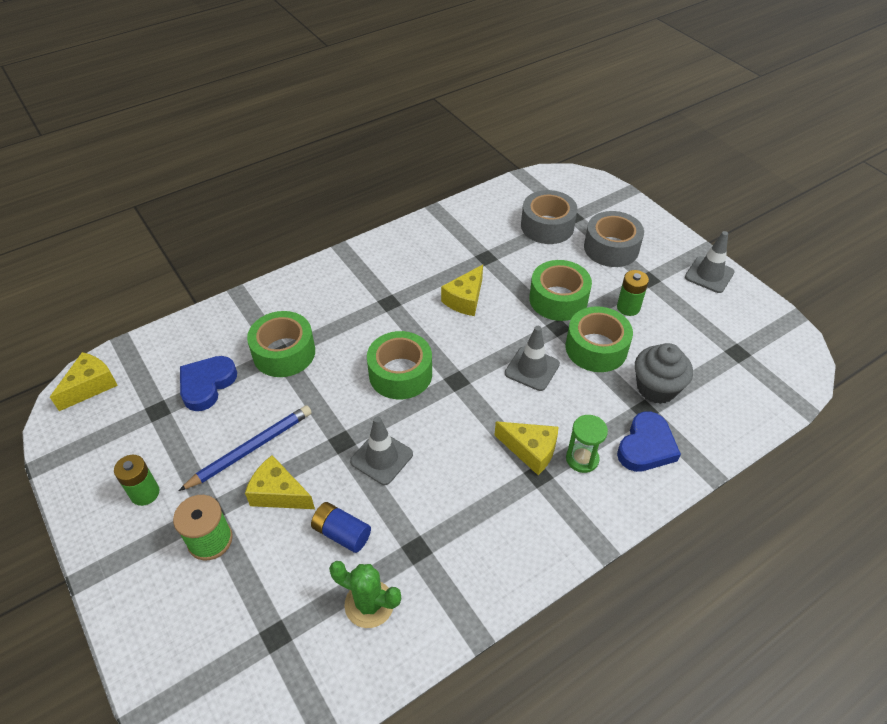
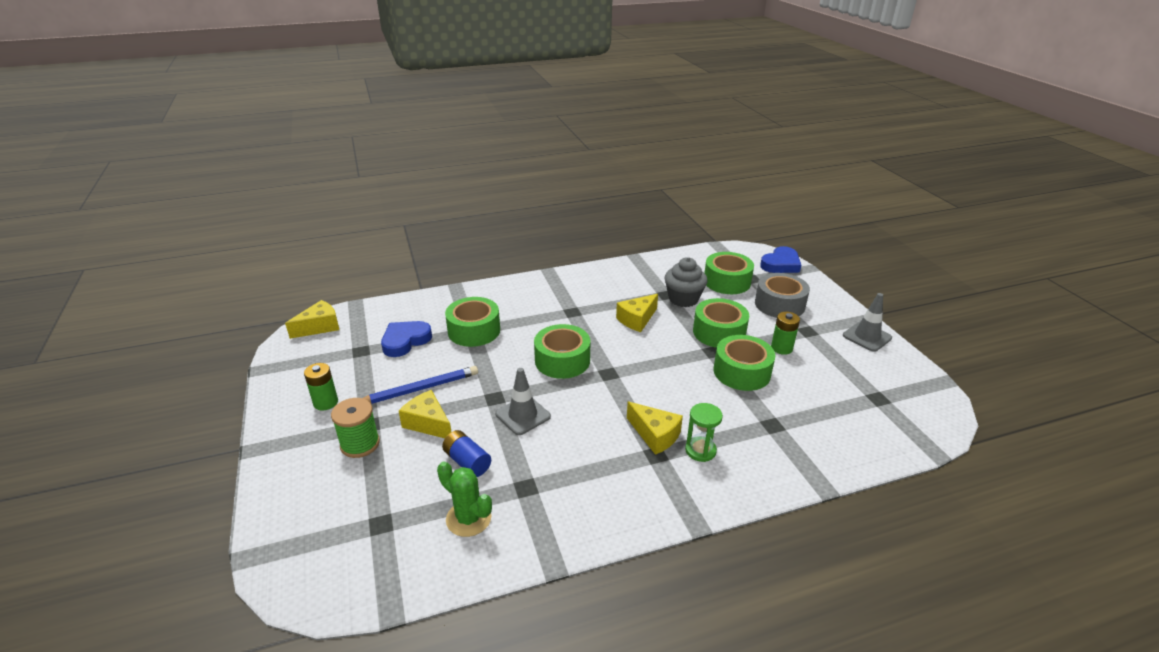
camera: 15 degrees right, 15 degrees down
(532, 369) = (678, 376): grey traffic cone -> none
(547, 226) = (727, 281): grey tape -> green tape
(646, 446) = (765, 453): blue heart -> blue heart (781, 264)
(656, 388) = (789, 411): grey cupcake -> grey cupcake (683, 299)

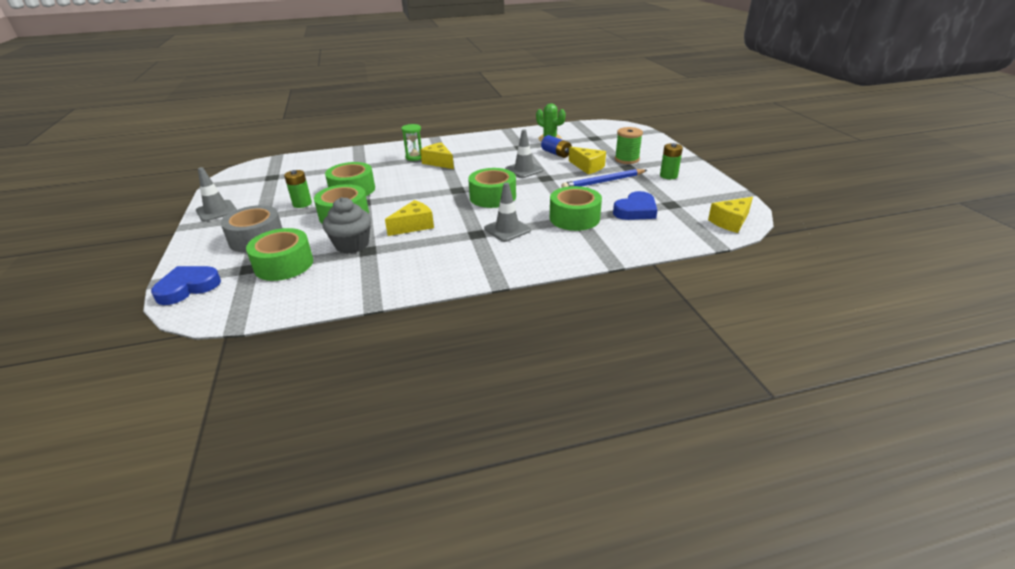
camera: 175 degrees left, 0 degrees up
(543, 316) = (507, 229): none -> grey traffic cone

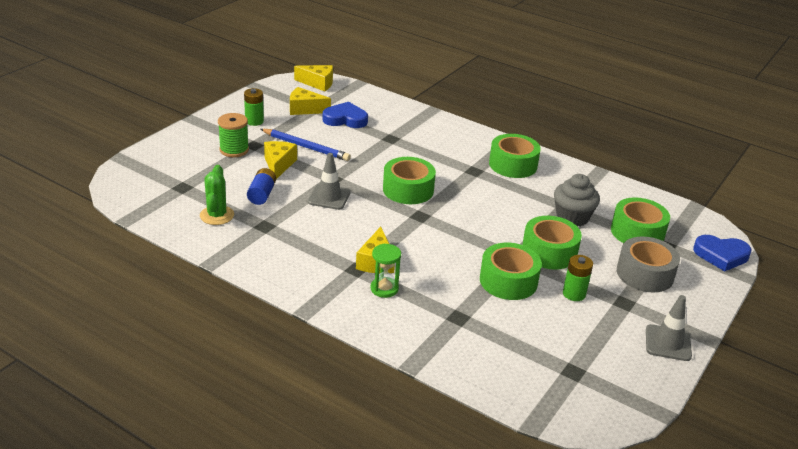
camera: 135 degrees left, 0 degrees up
(414, 226) = (507, 204): yellow cheese -> yellow cheese (305, 109)
(507, 229) = (449, 160): grey traffic cone -> none
(574, 218) = (392, 139): green tape -> green tape (513, 165)

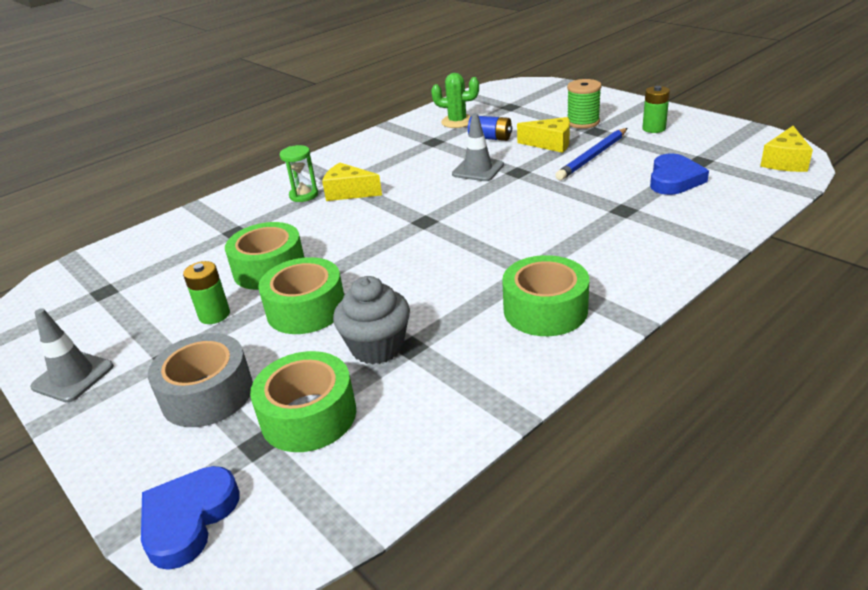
camera: 110 degrees right, 0 degrees up
(305, 109) = (696, 154): yellow cheese -> none
(408, 190) = (484, 216): green tape -> none

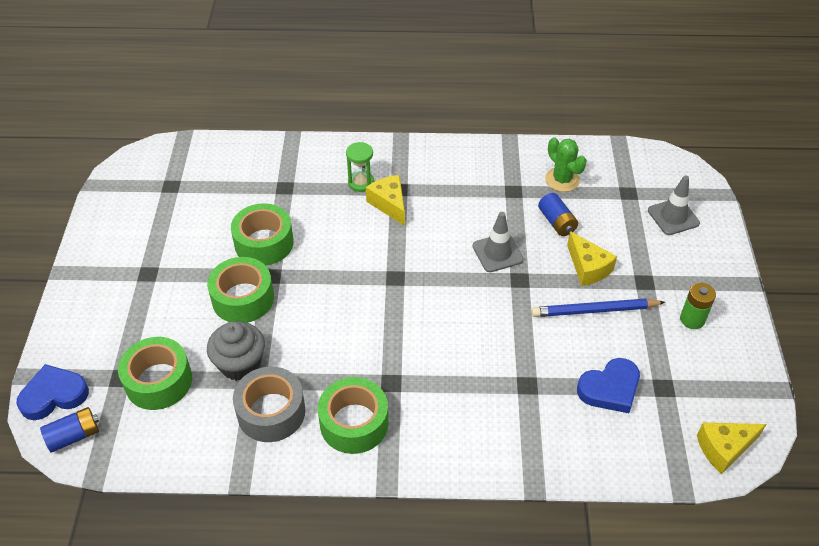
camera: 40 degrees right, 15 degrees up
(73, 377) = (97, 249): grey traffic cone -> grey traffic cone (673, 217)
(207, 394) = (136, 320): grey tape -> grey tape (271, 412)
(214, 315) = (198, 259): green battery -> none
(272, 531) = (74, 436): none -> blue battery
(583, 122) = (651, 263): green spool -> none

